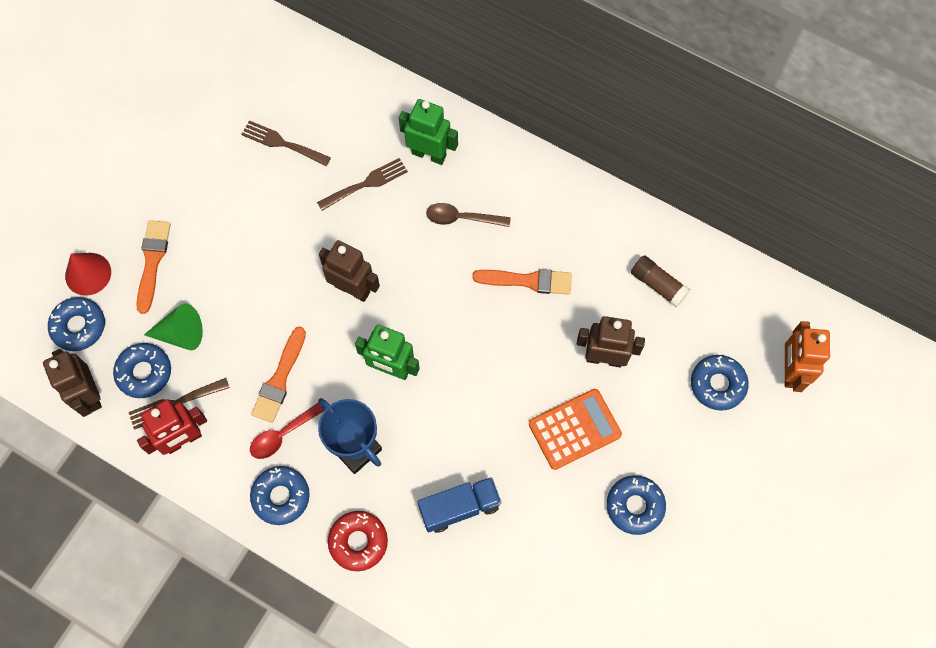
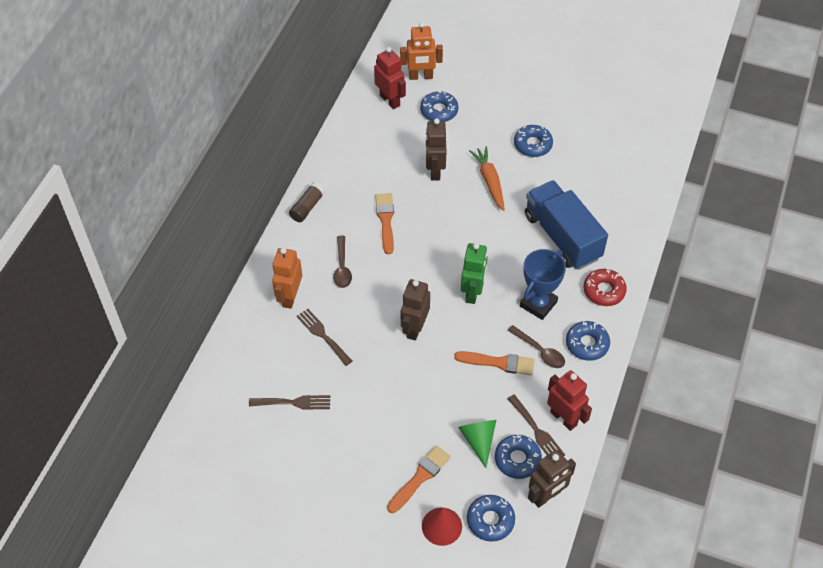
camera: 100 degrees left, 15 degrees down
(152, 261) = (420, 477): orange brush -> orange brush turned 135 degrees clockwise
(282, 143) = (294, 402): brown fork -> brown fork turned 105 degrees counterclockwise
(284, 433) = (539, 351): red spoon -> brown spoon
(429, 154) = (290, 297): green robot -> orange robot
(459, 507) = (562, 237): blue truck -> blue truck, size x1.68
(574, 429) = (489, 181): orange calculator -> orange carrot
(658, 284) = (373, 147): brown glue stick -> brown glue stick (307, 207)
(745, 320) = (390, 100): none -> red robot

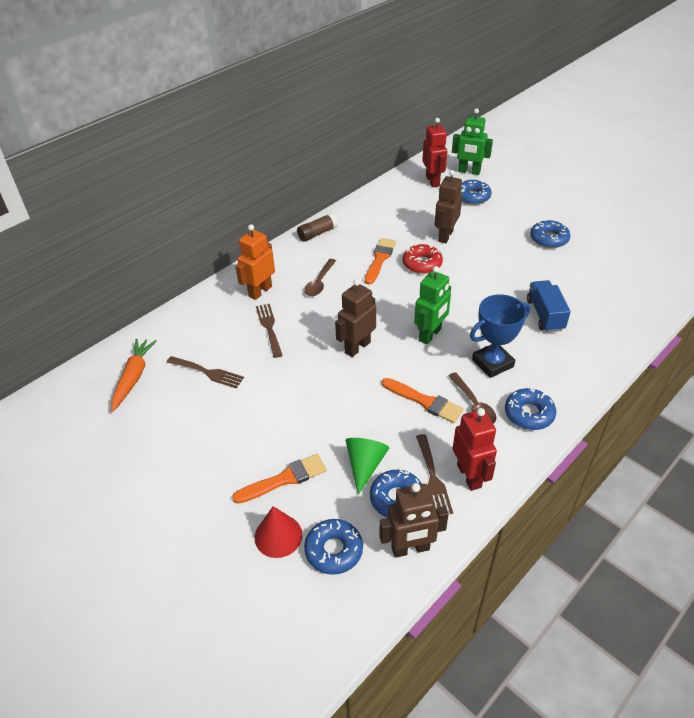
camera: 25 degrees right, 10 degrees down
(421, 76) = (469, 171): orange robot -> green robot
(489, 181) = (493, 255): orange carrot -> orange carrot (133, 377)
(562, 237) = (545, 315): blue truck -> blue truck, size x0.59
(604, 291) = (569, 372): red donut -> red donut (422, 263)

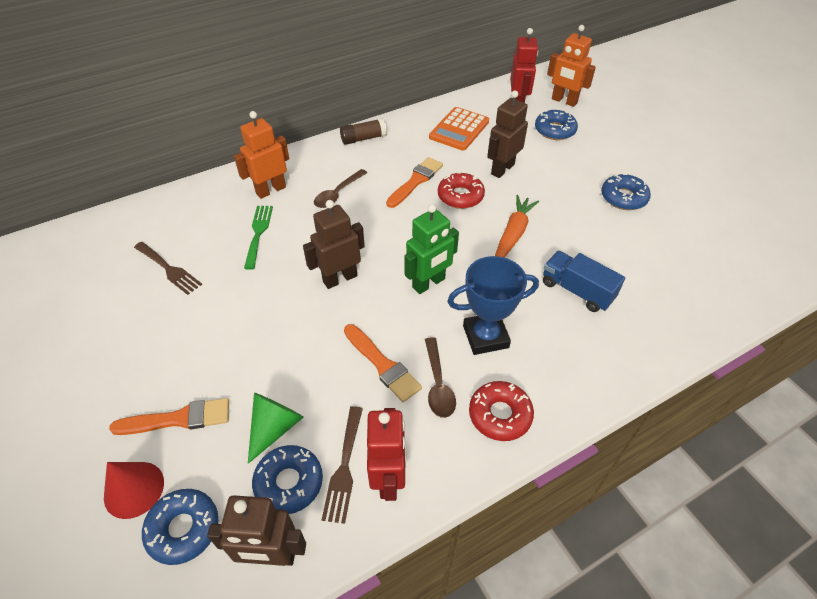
camera: 15 degrees right, 5 degrees up
(133, 377) = (94, 256): orange carrot -> orange carrot (513, 234)
(269, 327) = (258, 233): brown fork -> green fork
(394, 211) = (459, 129): none -> orange calculator
(469, 171) = (564, 101): green robot -> orange robot
(529, 414) = (500, 415): blue donut -> red donut
(545, 315) = (577, 291): blue truck -> blue truck turned 60 degrees counterclockwise

